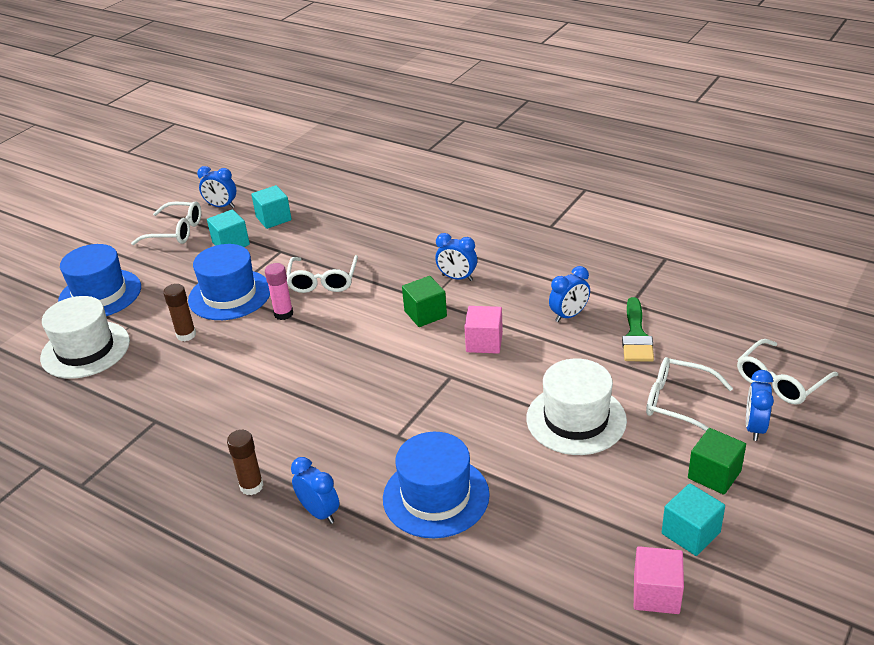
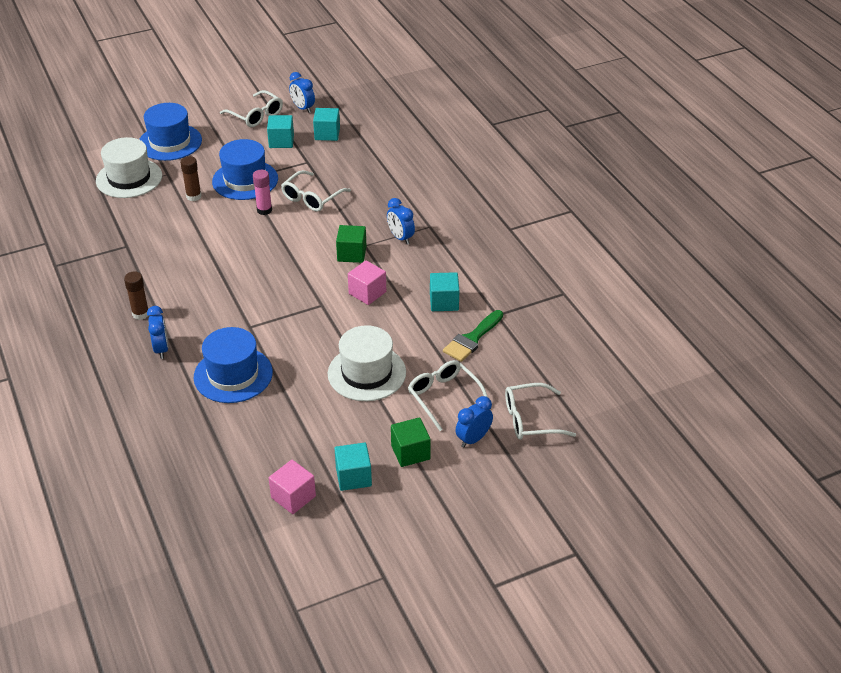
camera: 30 degrees right, 5 degrees up
(569, 315) = (444, 302): blue clock -> turquoise cube

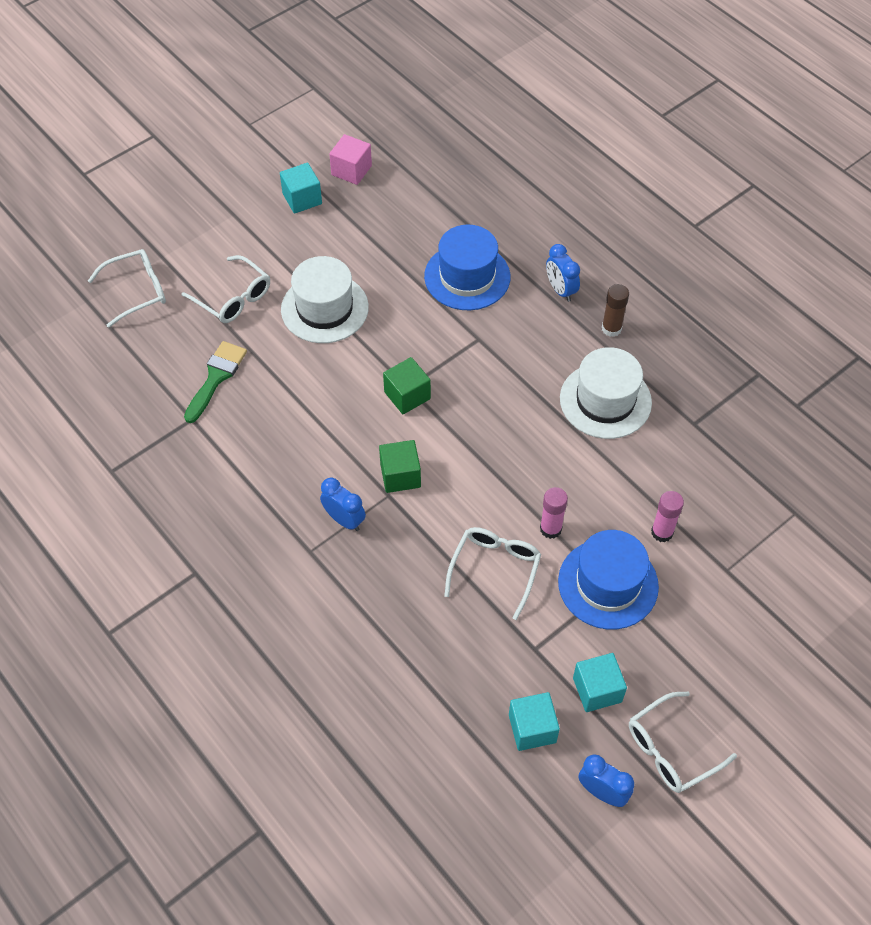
camera: 165 degrees right, 15 degrees up
(129, 178) = (775, 547): white hat -> white hat (605, 400)
(170, 142) = (768, 643): blue hat -> none
(194, 196) = (662, 532): brown glue stick -> pink glue stick
(256, 115) = (671, 750): white glasses -> white glasses turned 60 degrees counterclockwise
(367, 293) = (359, 417): pink cube -> none
(410, 452) = (254, 232): green cube -> green cube (407, 395)
(444, 302) = (261, 423): turquoise cube -> none
(473, 439) = (194, 258): blue clock -> none

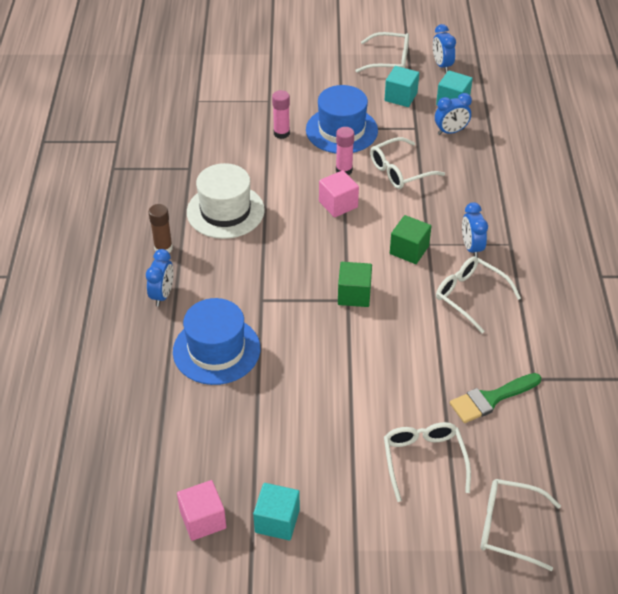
camera: 140 degrees left, 10 degrees down
(305, 463) = (470, 296): none -> white glasses
(324, 308) = (354, 399): white hat -> none
(492, 672) = (451, 131): none -> blue clock
(514, 481) = (338, 204): none -> pink cube

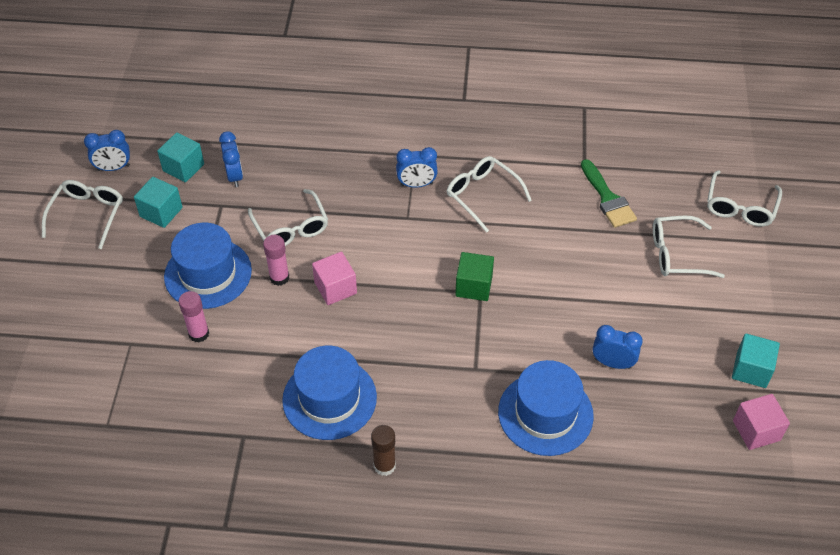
camera: 85 degrees left, 5 degrees up
(162, 295) = (461, 466): blue clock -> blue clock (612, 363)
(225, 211) = (329, 398): white hat -> blue hat
(409, 250) = (414, 234): green cube -> none
(470, 296) = (482, 195): white glasses -> white glasses turned 90 degrees clockwise

